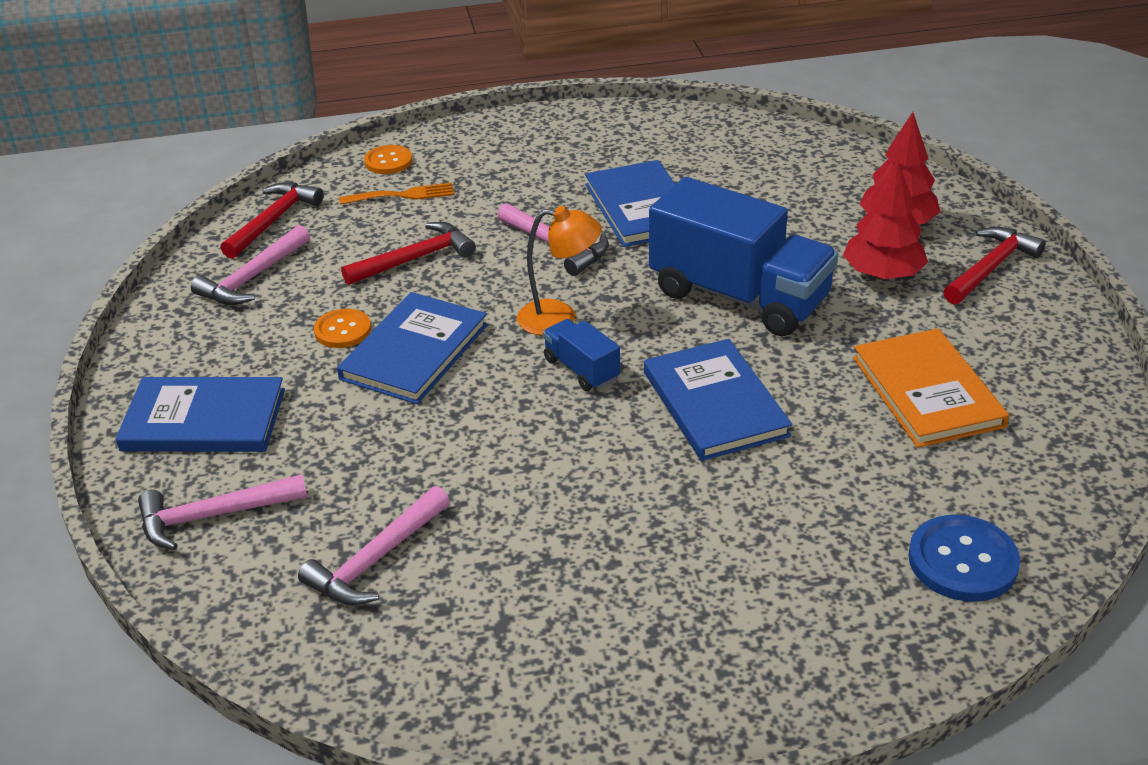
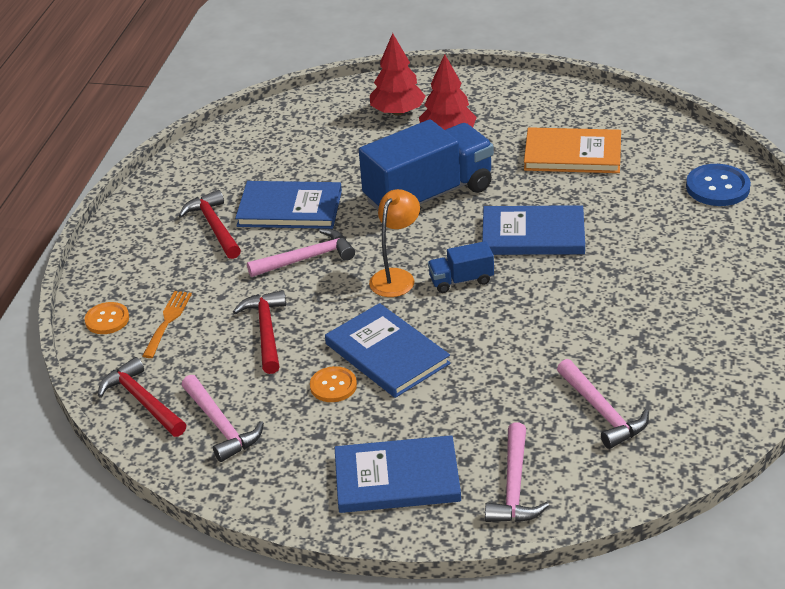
camera: 65 degrees left, 0 degrees up
(204, 420) = (397, 478): blue book -> blue book turned 60 degrees clockwise
(990, 268) = (471, 95): red hammer -> red hammer (214, 227)

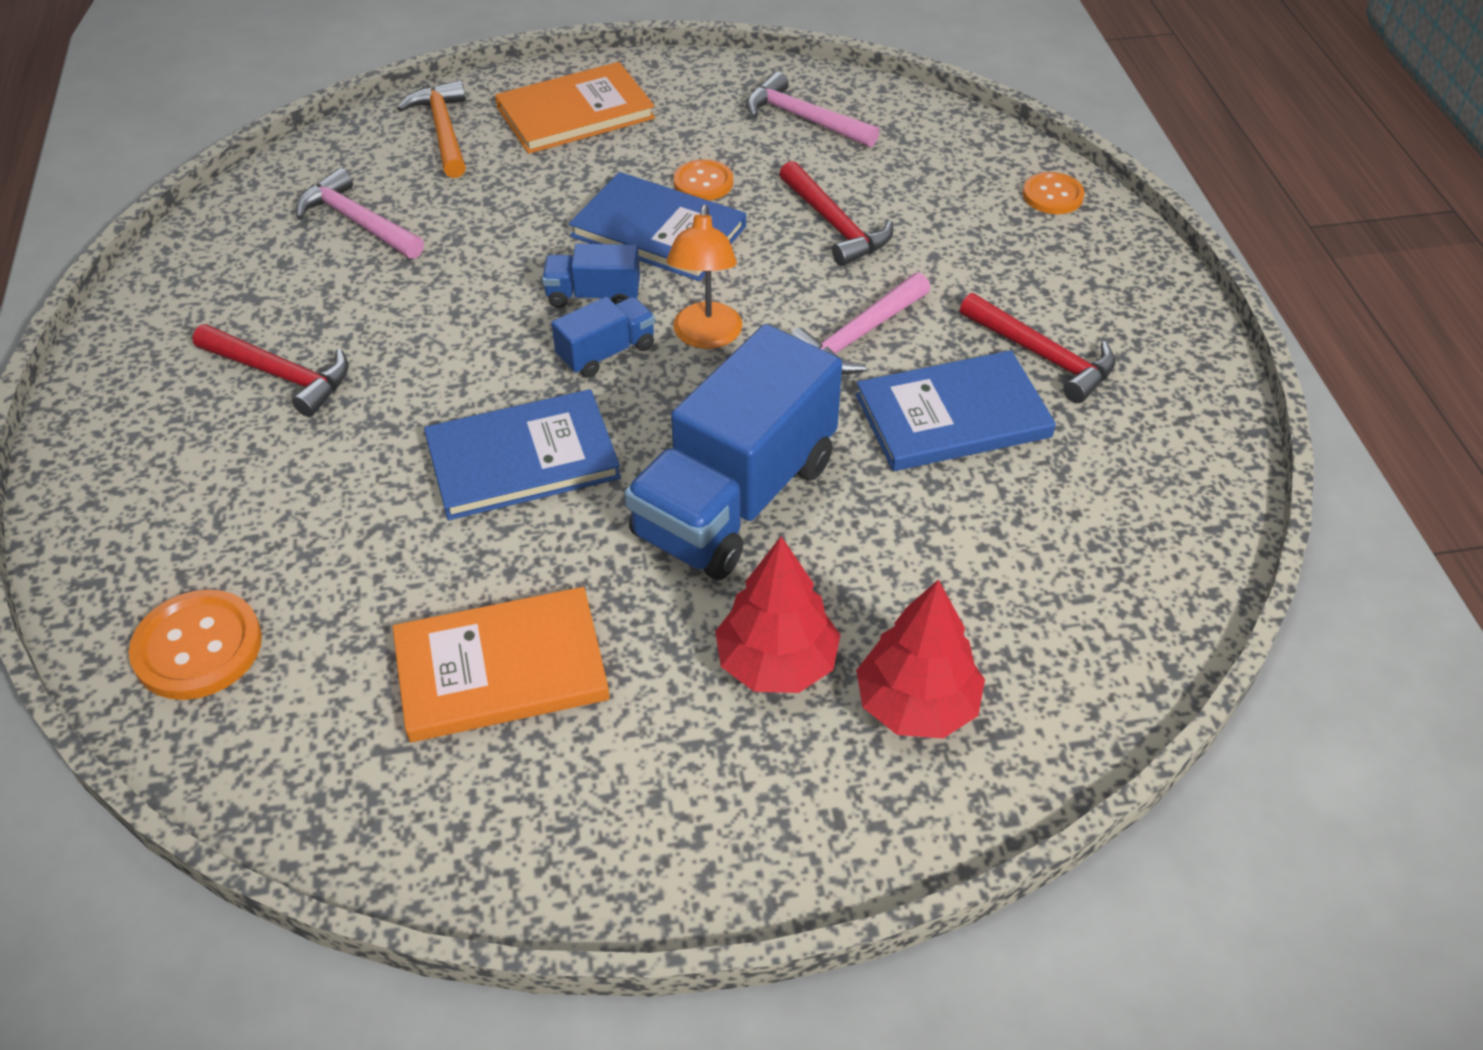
camera: 155 degrees right, 10 degrees up
(142, 401) = (914, 122): red hammer -> red hammer (280, 374)
(167, 321) = (973, 210): orange fork -> none
(397, 478) = (575, 113): blue book -> orange book
(453, 318) = (593, 295): none -> blue truck
(514, 486) = (443, 131): pink hammer -> orange hammer
(717, 187) = (198, 647): blue button -> orange button

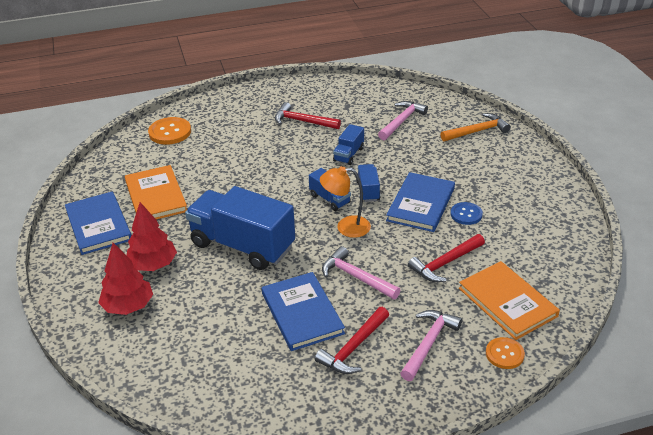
camera: 85 degrees right, 10 degrees down
(280, 374) = (303, 121): red hammer -> red hammer turned 90 degrees clockwise
(452, 311) = (348, 154): none -> blue truck
(522, 459) = (262, 186): blue book -> blue book (98, 225)
(575, 113) = (509, 167): orange book -> orange book (507, 302)
(703, 182) = (466, 214): orange button -> blue button
(804, 119) = (540, 245): pink hammer -> pink hammer (428, 343)

